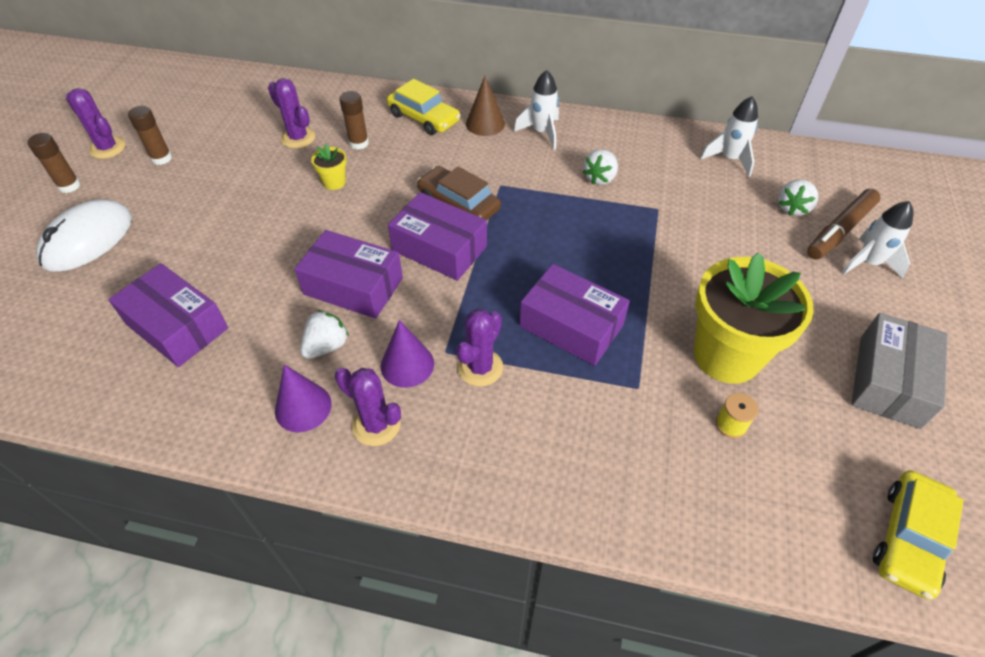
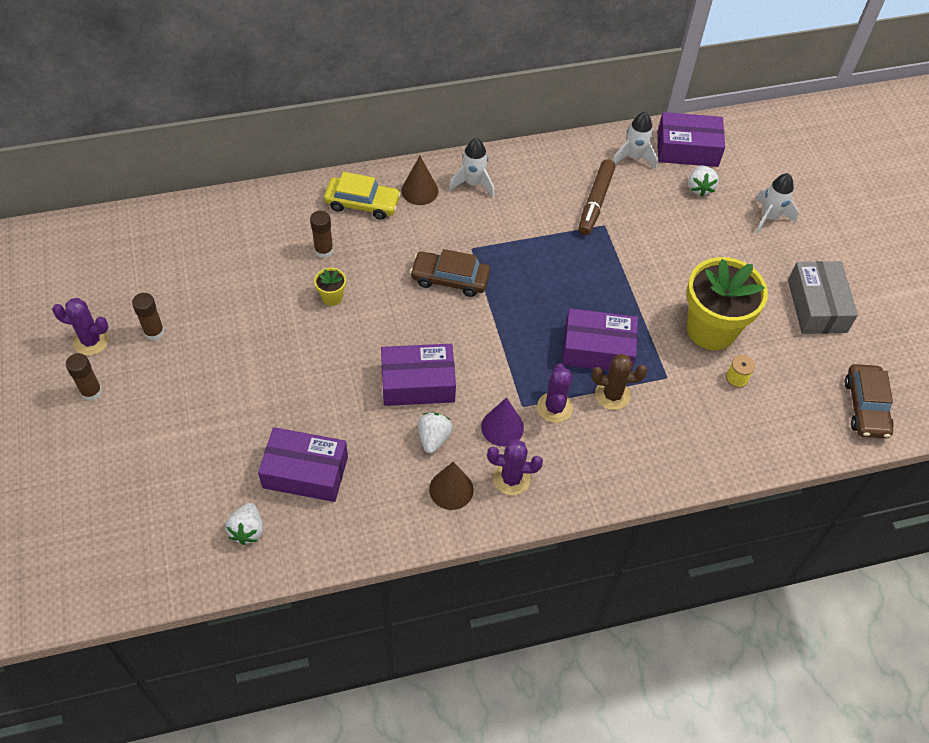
camera: 30 degrees left, 5 degrees up
(88, 239) = (160, 433): white mouse -> none
(298, 138) = (265, 265): purple cactus -> none
(303, 407) = (451, 489): purple cone -> brown cone
(439, 248) = (461, 324): purple box -> purple box (687, 149)
(557, 381) = (612, 395): none -> brown cactus
(600, 178) = (545, 212): white strawberry -> white strawberry (247, 530)
(839, 230) = (740, 196): brown marker -> brown marker (595, 202)
(908, 538) = (865, 407): yellow car -> brown car

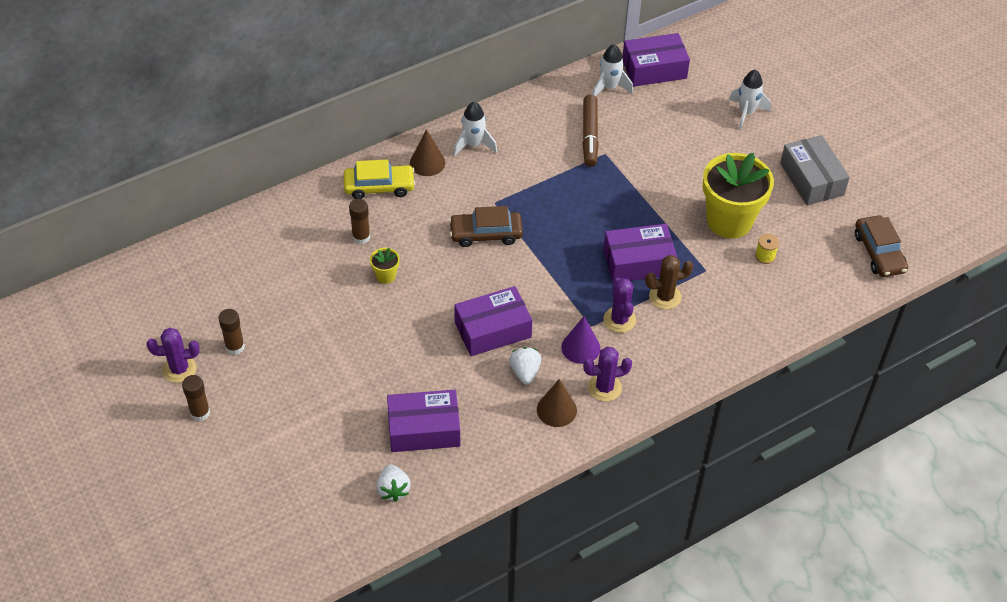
camera: 15 degrees left, 5 degrees down
(699, 188) = (677, 101): white strawberry -> none

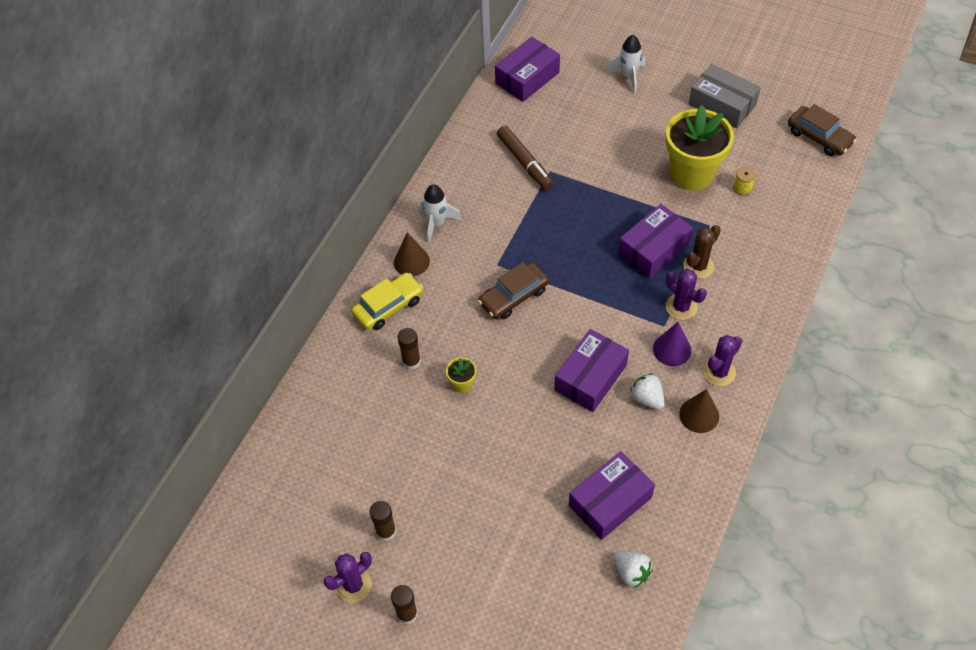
camera: 30 degrees left, 5 degrees up
(609, 87) = (505, 112): white rocket -> none

